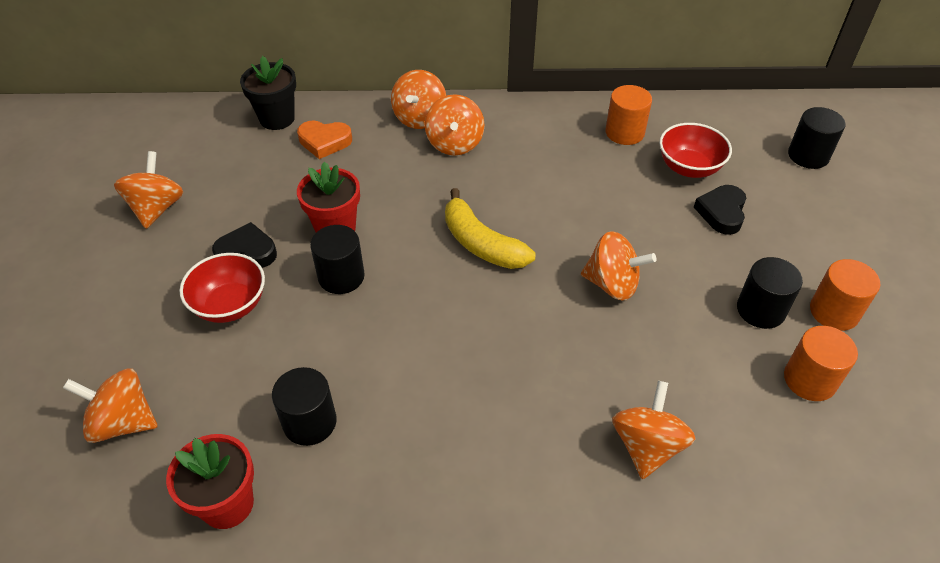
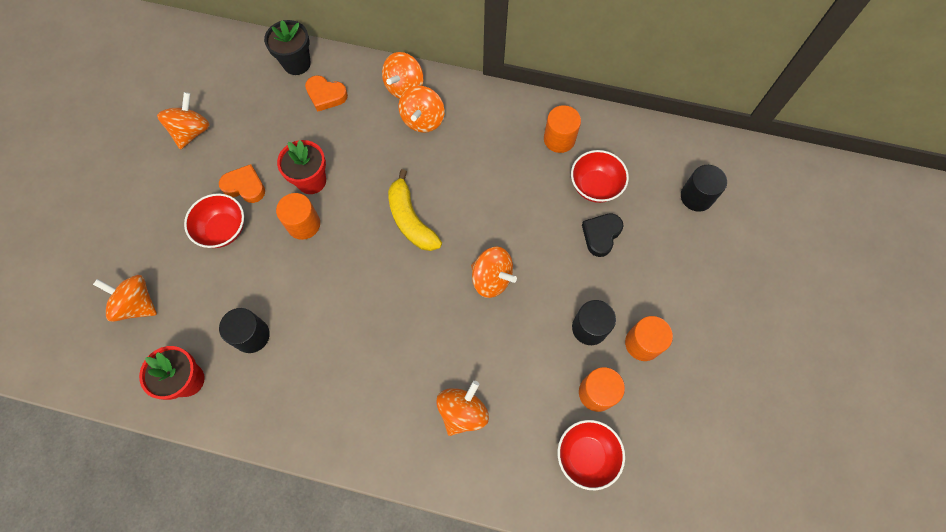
camera: 15 degrees right, 20 degrees up
(247, 252) = (245, 186): black heart -> orange heart
(341, 277) = (303, 224): black cylinder -> orange cylinder
(838, 458) = (586, 455): none -> red bowl

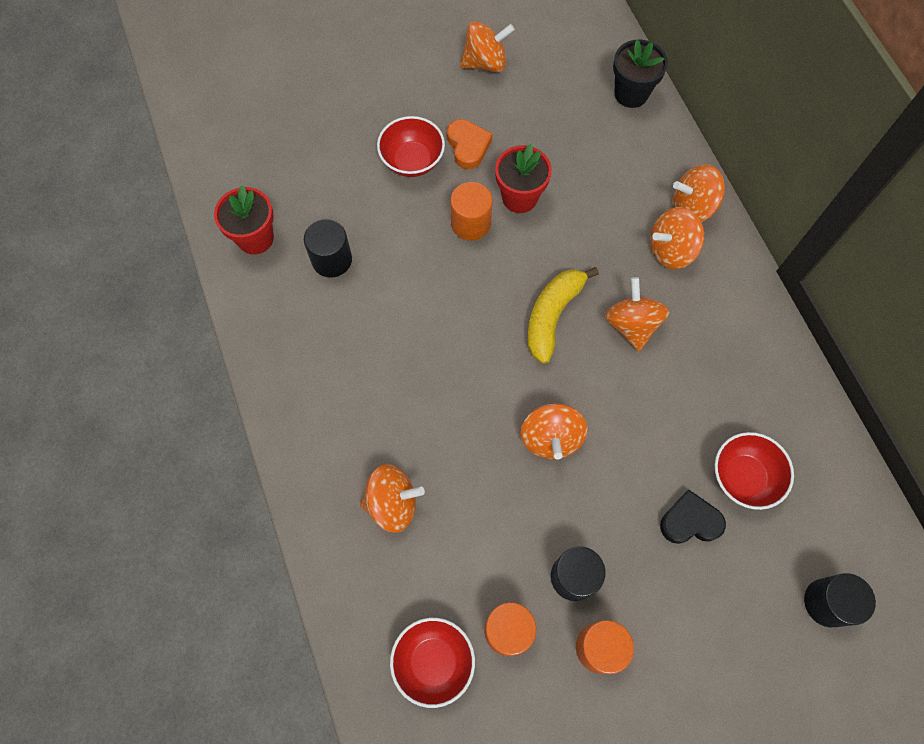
camera: 55 degrees right, 0 degrees up
(137, 304) = (293, 147): orange spinning top -> orange spinning top (631, 325)
(326, 95) = (620, 144): orange heart -> none
(559, 139) = (767, 401): orange cylinder -> none

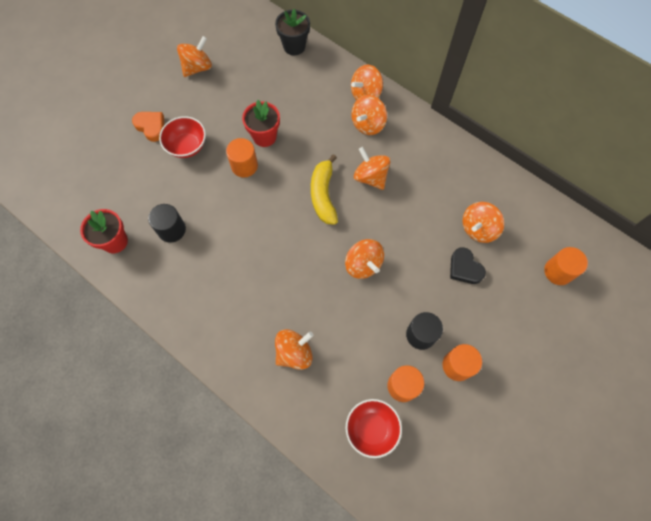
camera: 30 degrees left, 0 degrees up
(468, 146) = (216, 121): orange heart -> orange heart (151, 127)
(690, 521) = (464, 268): black heart -> black heart turned 90 degrees counterclockwise
(743, 477) = (478, 229): red bowl -> orange spinning top
(827, 602) = (558, 271): black cylinder -> orange cylinder

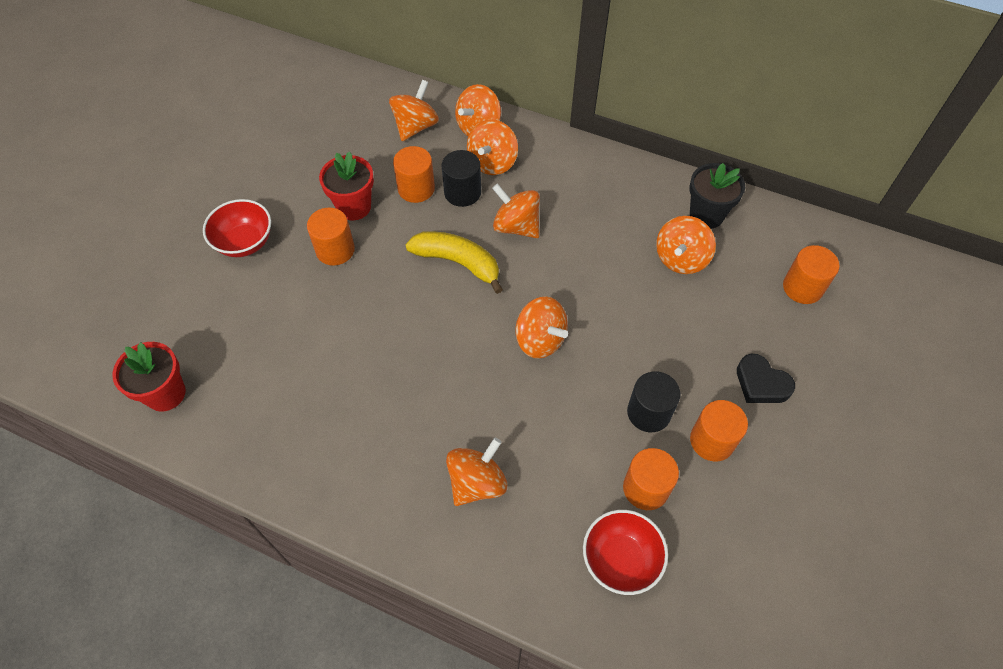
camera: 15 degrees left, 10 degrees down
(151, 127) = (185, 228): orange heart -> none
(172, 230) = (249, 357): black cylinder -> black cylinder (462, 192)
(197, 67) = (235, 140): orange spinning top -> orange spinning top (415, 126)
(294, 46) = (364, 89): black flower pot -> black flower pot (706, 215)
(310, 132) = (416, 188): none -> orange cylinder
(323, 195) = (458, 263): yellow banana -> yellow banana turned 135 degrees clockwise
(464, 268) = (679, 312): black heart -> black heart (761, 383)

